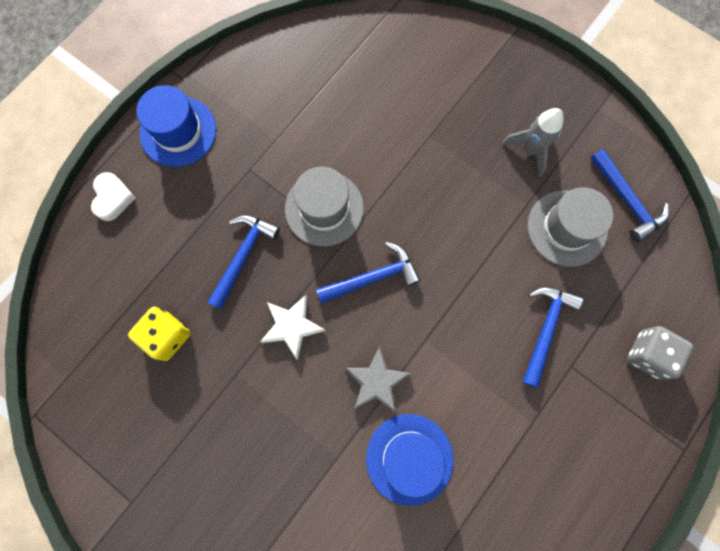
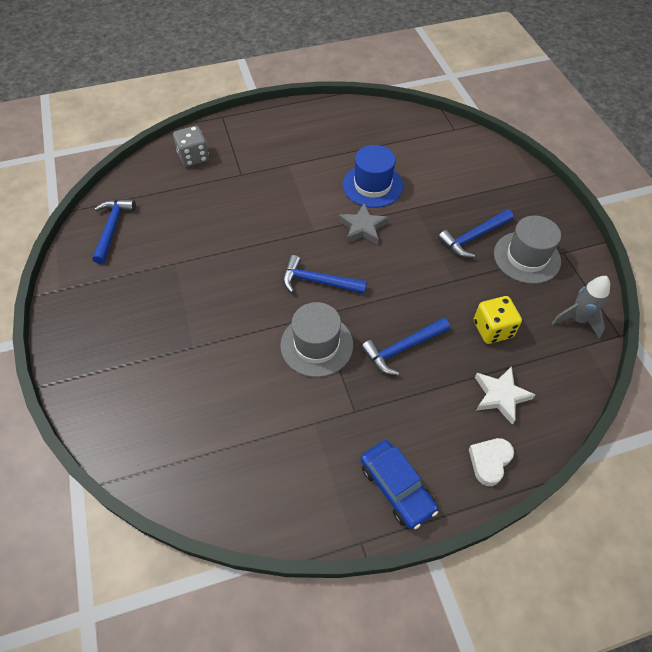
camera: 145 degrees left, 20 degrees down
(178, 131) = (396, 487): blue hat -> blue car
(292, 326) = (396, 285): white star -> white star (500, 396)
(531, 150) = (134, 293): grey rocket -> grey rocket (577, 320)
(545, 329) = (237, 197): blue hammer -> blue hammer (473, 237)
(567, 228) = (166, 236): grey hat -> grey hat (526, 257)

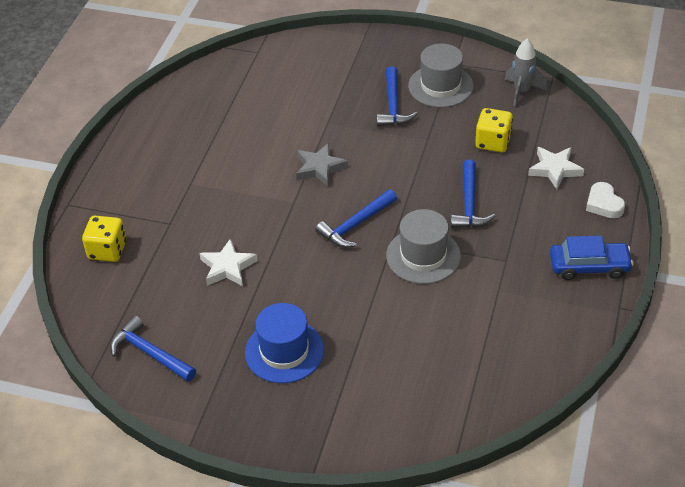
camera: 55 degrees left, 10 degrees down
(194, 157) = (107, 250): grey dice -> yellow dice
(220, 227) = (227, 267): none -> white star
(372, 185) = (275, 138): blue hat -> blue hat (284, 351)

